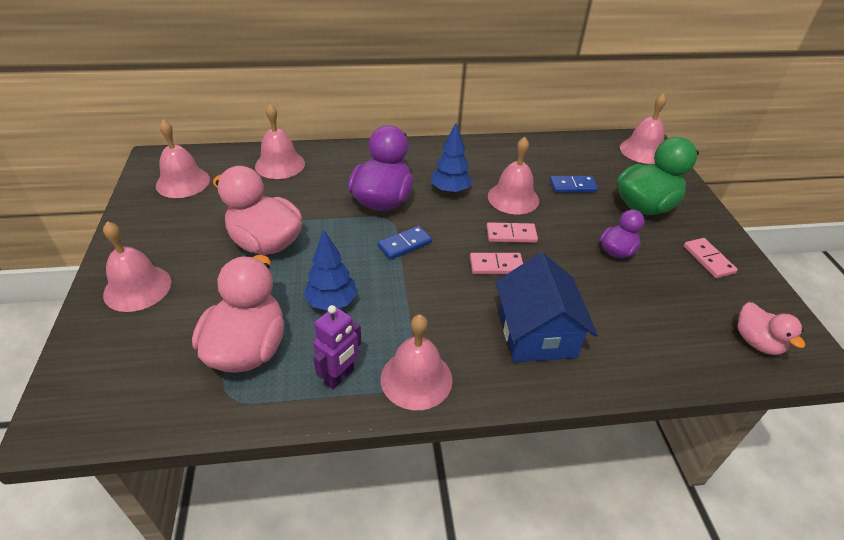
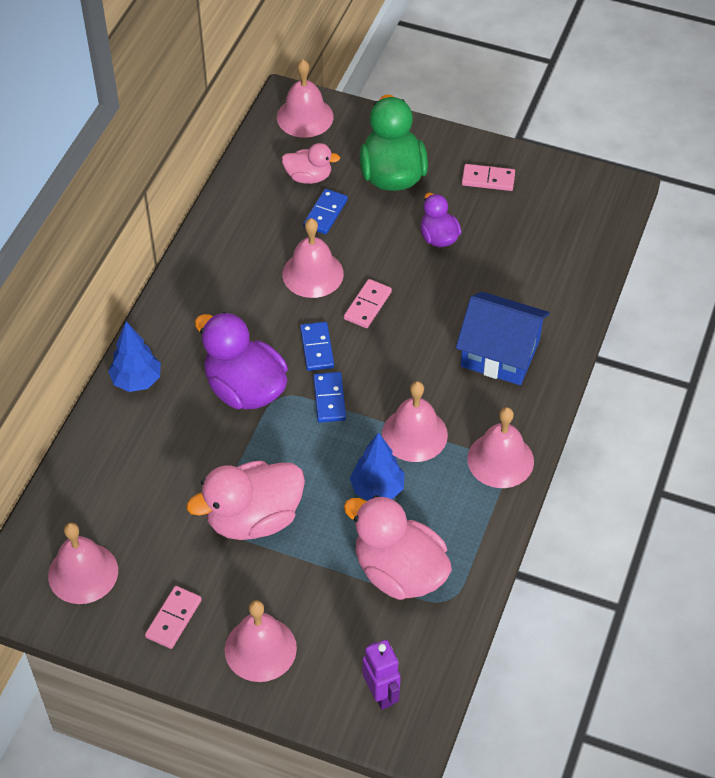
camera: 60 degrees left, 10 degrees up
(280, 164) = (108, 463): pink bell -> pink bell (414, 434)
(340, 377) = (469, 513): purple robot -> purple robot (381, 694)
(447, 222) = (317, 348): none -> blue domino
(450, 191) = (265, 321): blue tree -> blue tree (137, 381)
(496, 265) = (402, 339): pink domino -> pink domino (173, 618)
(756, 342) = (588, 214): pink duck -> pink duck (308, 177)

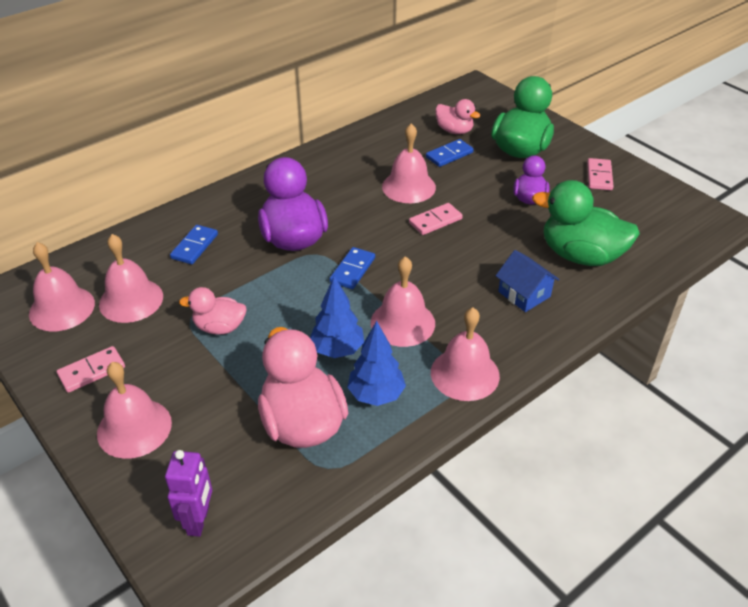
camera: 30 degrees right, 10 degrees down
(137, 381) = (221, 204): blue tree -> blue tree (376, 395)
(253, 518) = (219, 327): pink duck -> pink duck, size x0.56
(305, 117) = (480, 98): pink bell -> pink bell (131, 300)
(317, 348) = (371, 233): blue domino -> blue domino (194, 246)
(488, 179) = (599, 176): pink domino -> pink domino turned 60 degrees clockwise
(500, 353) = (524, 294): blue house -> blue house, size x0.61
(524, 287) = (580, 255): none -> green duck

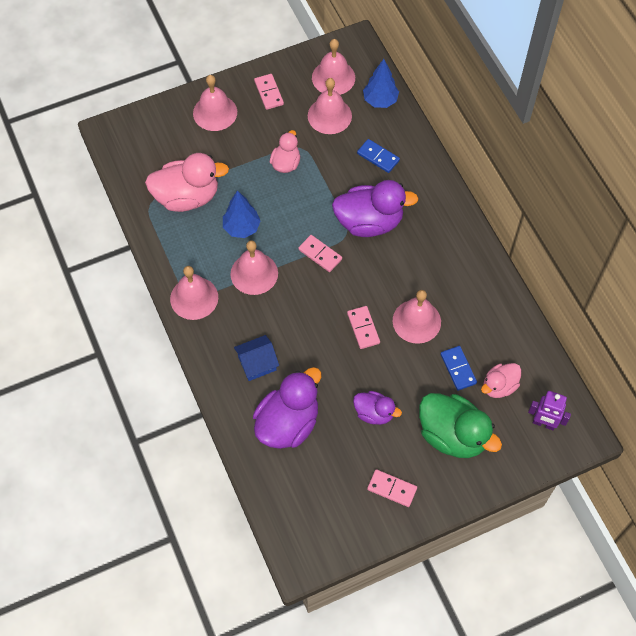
camera: 105 degrees right, 20 degrees up
(198, 520) = (139, 138): purple robot -> purple robot (543, 423)
(352, 270) = (320, 254): blue domino -> pink domino
(376, 395) = (194, 241): blue tree -> blue tree (380, 100)
(580, 255) = (288, 423): green duck -> purple duck

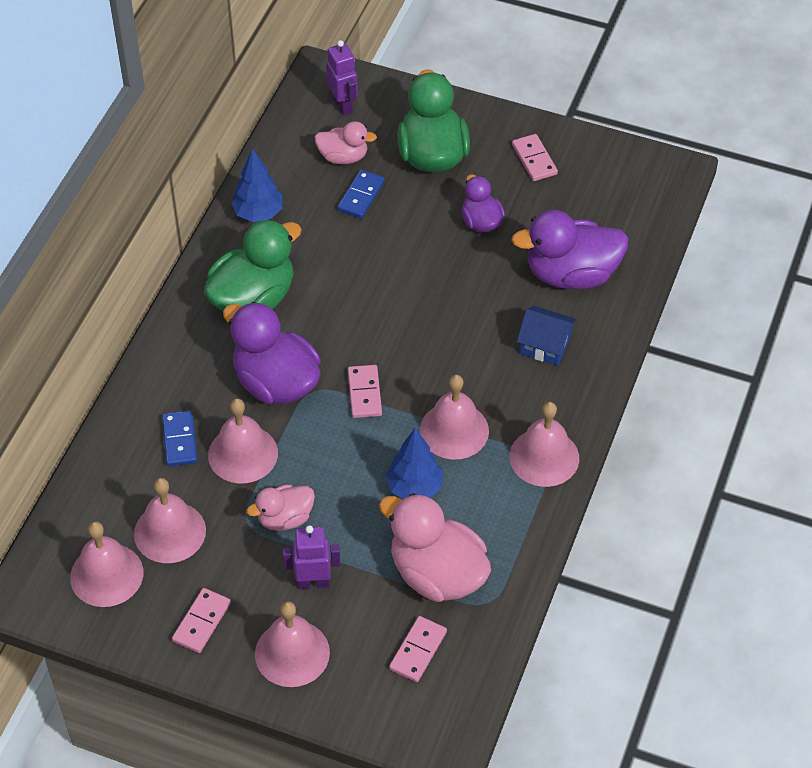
camera: 135 degrees left, 10 degrees down
(239, 147) = (313, 582): none -> purple robot
(363, 328) = (405, 294): pink domino -> pink domino (418, 650)
(380, 100) = (94, 500): blue tree -> blue tree (258, 213)
(416, 321) = (347, 260): pink bell -> pink bell (243, 454)
(436, 256) = (253, 299): none -> green duck

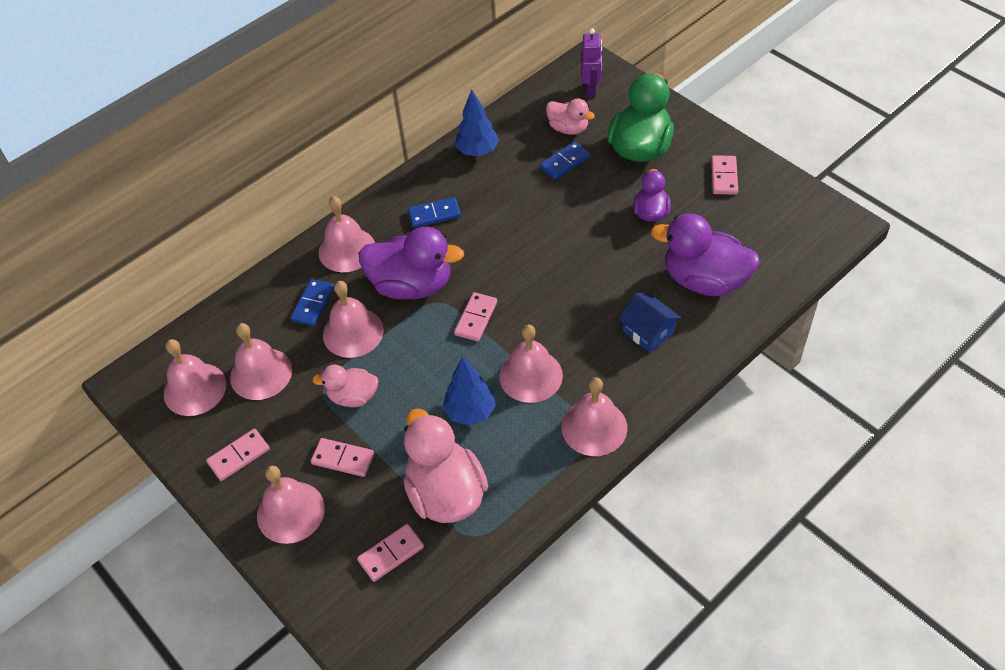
camera: 30 degrees right, 0 degrees up
(180, 369) = (347, 250): none -> pink bell
(253, 299) = (434, 214): green duck -> blue domino
(275, 383) = (412, 285): purple duck -> purple duck turned 120 degrees clockwise
(313, 582) = (343, 459): purple robot -> pink domino

